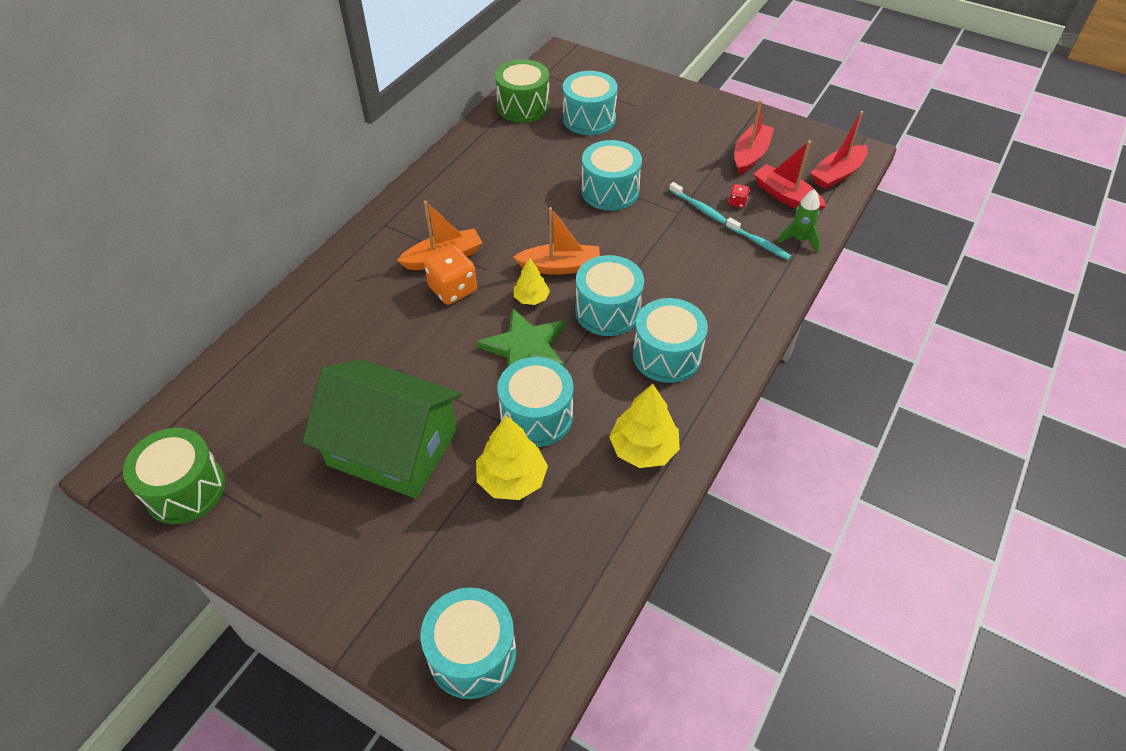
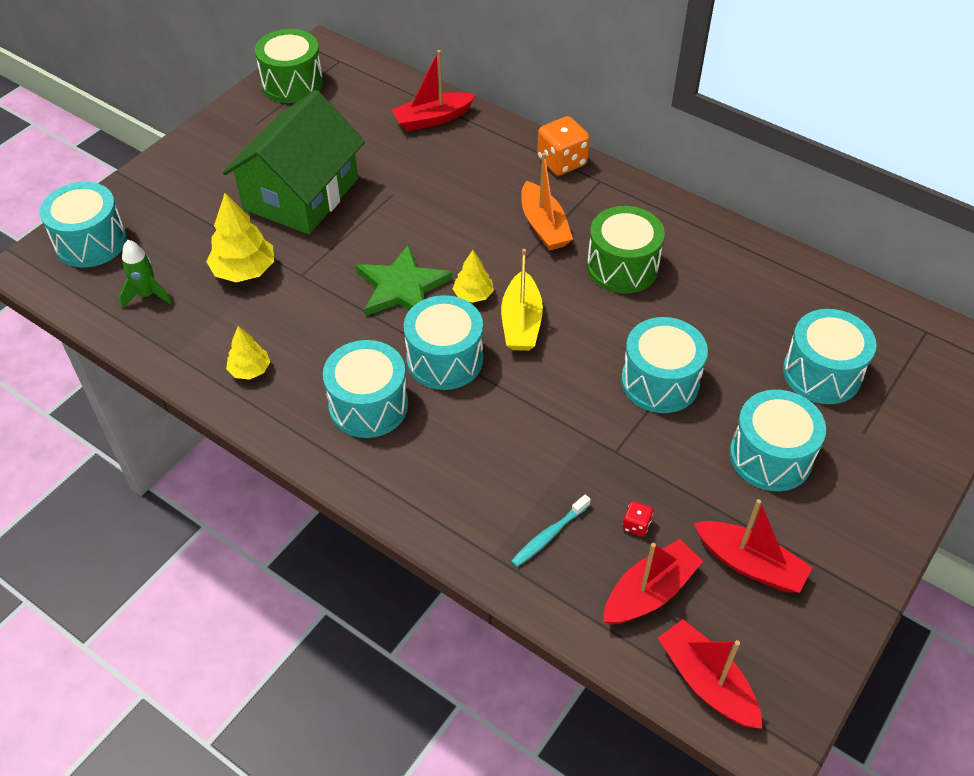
camera: 95 degrees right, 0 degrees up
(278, 348) = (432, 119): none -> red boat
(453, 289) = (494, 233): orange dice -> orange dice (562, 162)
(523, 107) = (840, 304): green drum -> green drum (622, 267)
(536, 416) = (311, 291): turquoise drum -> turquoise drum (770, 456)
(560, 266) = (521, 322): orange boat -> yellow boat
(643, 449) = (250, 370): yellow tree -> yellow tree, size x0.60
(698, 207) = (626, 476): turquoise toothbrush -> none
(799, 240) = (553, 588): green rocket -> green rocket (147, 295)

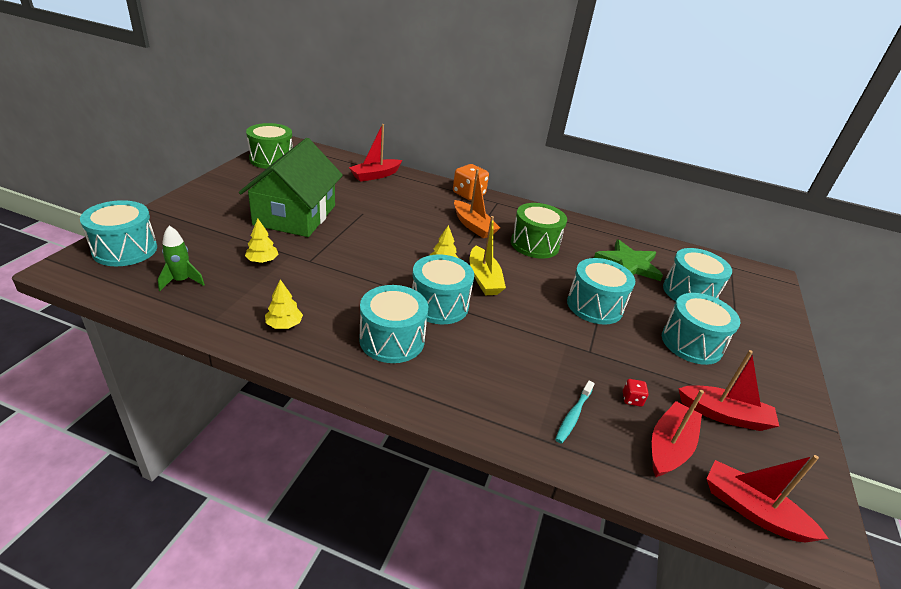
camera: 20 degrees left, 15 degrees down
(244, 270) = (262, 261): yellow tree -> yellow tree, size x0.60
(402, 287) = (389, 263): green star -> green star (628, 264)

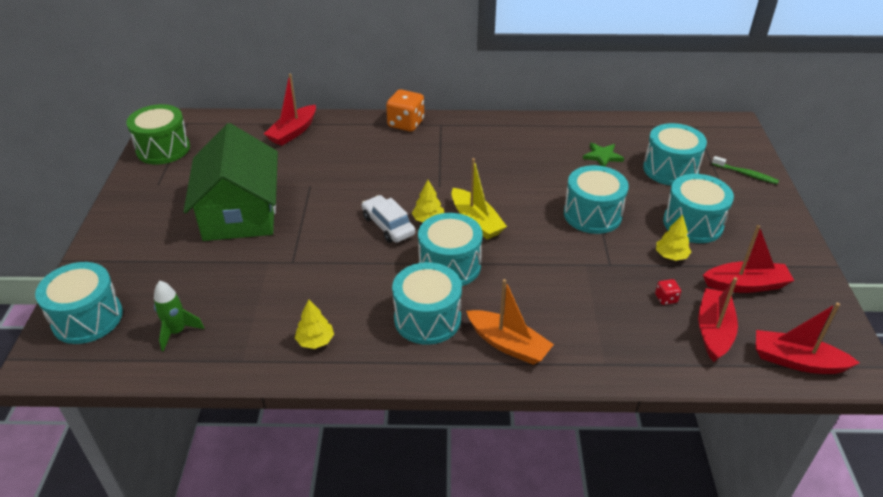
camera: 15 degrees left, 5 degrees up
(262, 261) = (244, 279): yellow tree -> yellow tree (671, 255)
(406, 259) = (388, 225): none -> white car
(473, 226) = (432, 162): orange boat -> orange boat (508, 344)
(534, 244) = (504, 164): green drum -> none
(573, 415) = (624, 332): turquoise toothbrush -> none
(628, 264) = (602, 156): green star -> green star, size x0.57
(765, 318) = (745, 174): none -> green toothbrush

